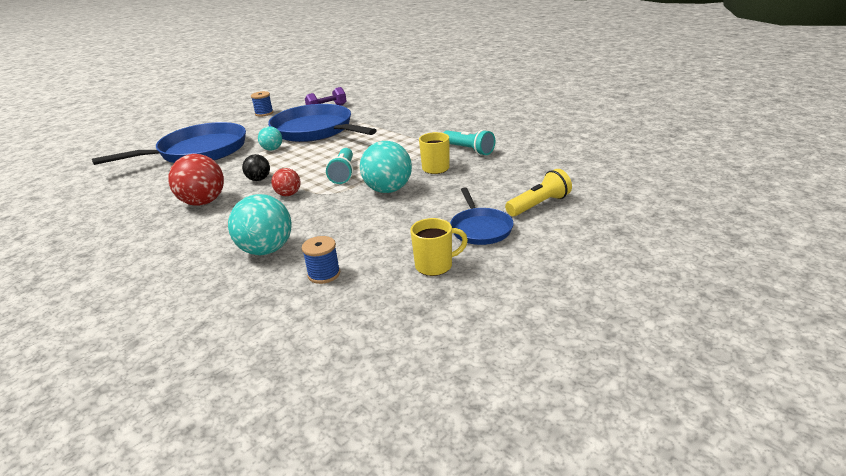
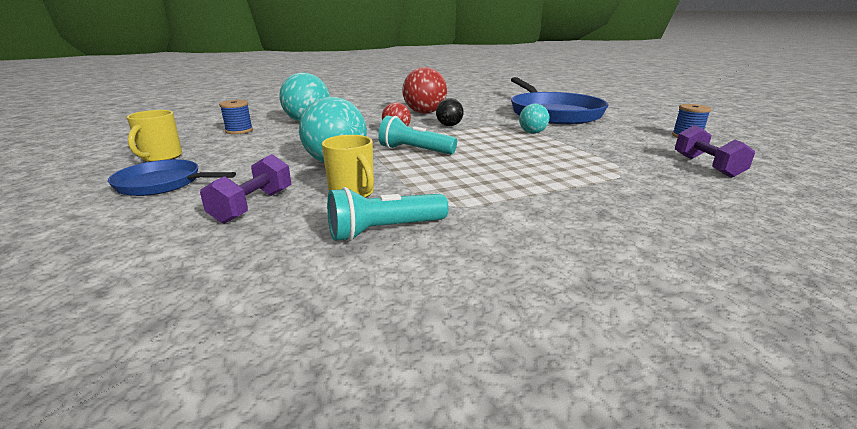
camera: 110 degrees right, 5 degrees down
(315, 130) = (590, 152): blue pan -> none
(477, 185) = (253, 206): none -> purple dumbbell
(539, 205) = (117, 229): yellow flashlight -> none

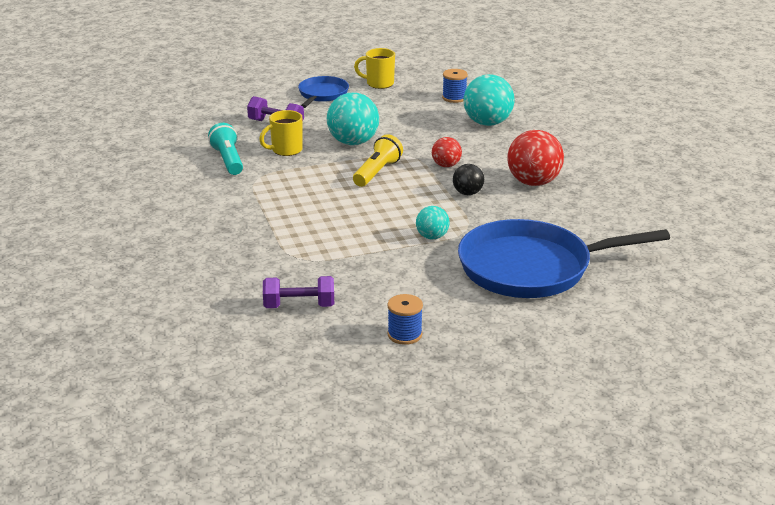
camera: 95 degrees right, 5 degrees up
(414, 151) = (377, 172): turquoise flashlight -> yellow flashlight

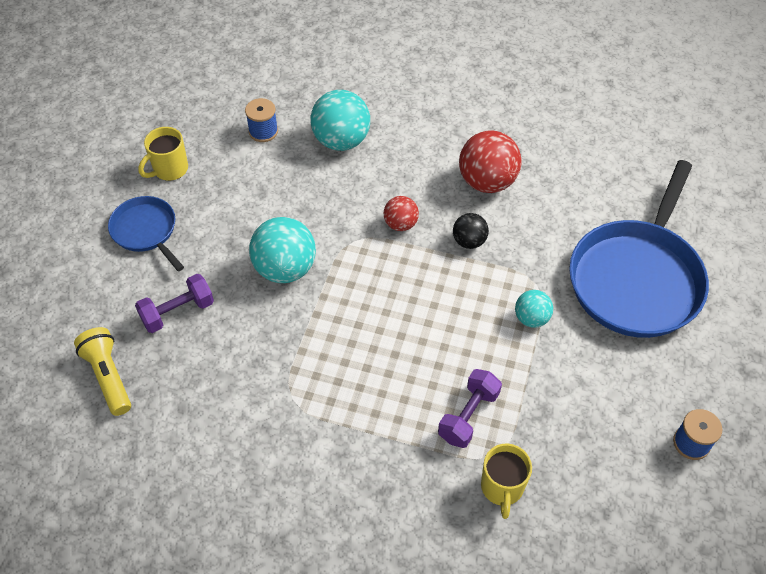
camera: 55 degrees left, 25 degrees up
(228, 160) = (225, 405): turquoise flashlight -> none
(286, 150) = (250, 337): yellow mug -> yellow mug (502, 488)
(299, 306) = (588, 504): purple dumbbell -> purple dumbbell (468, 416)
(377, 172) = (368, 286): yellow flashlight -> yellow flashlight (108, 376)

